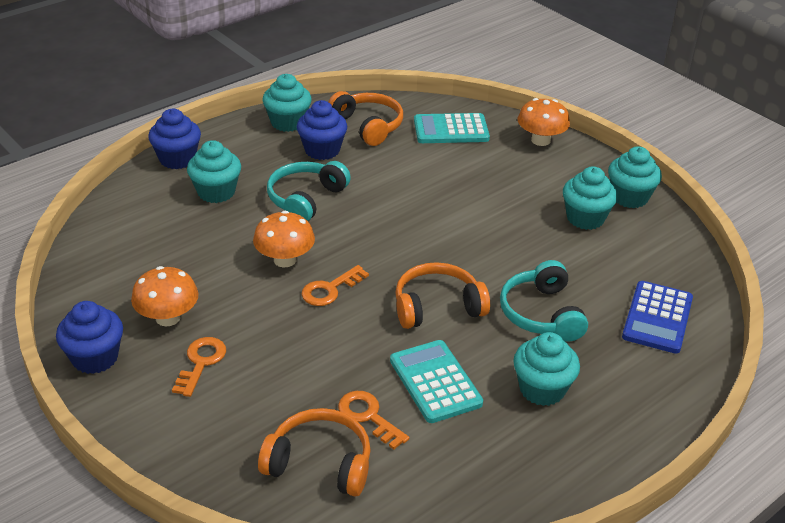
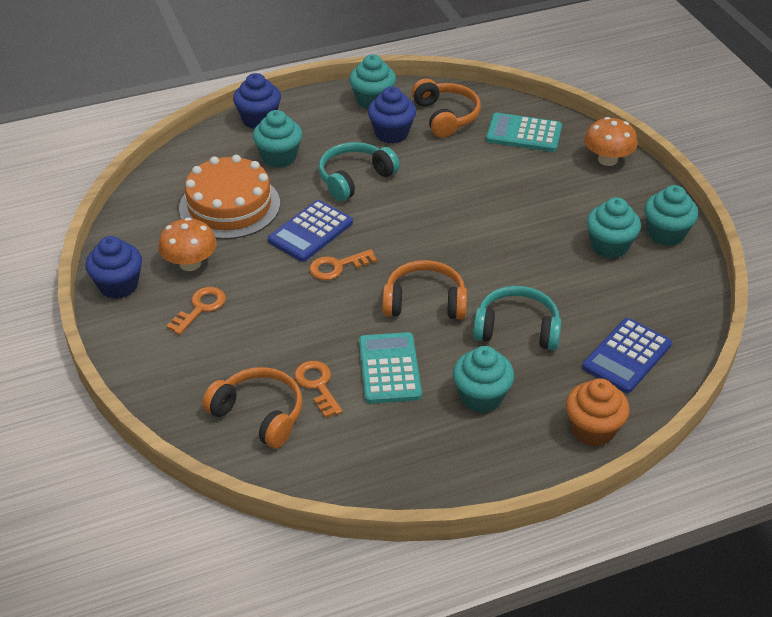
camera: 20 degrees right, 5 degrees up
(185, 250) = (229, 206): none -> orange cake
(285, 260) = (310, 232): orange mushroom -> blue calculator
(541, 314) = (517, 329): turquoise headphones -> turquoise headphones turned 90 degrees clockwise
(665, 396) = (593, 429): none -> orange cupcake

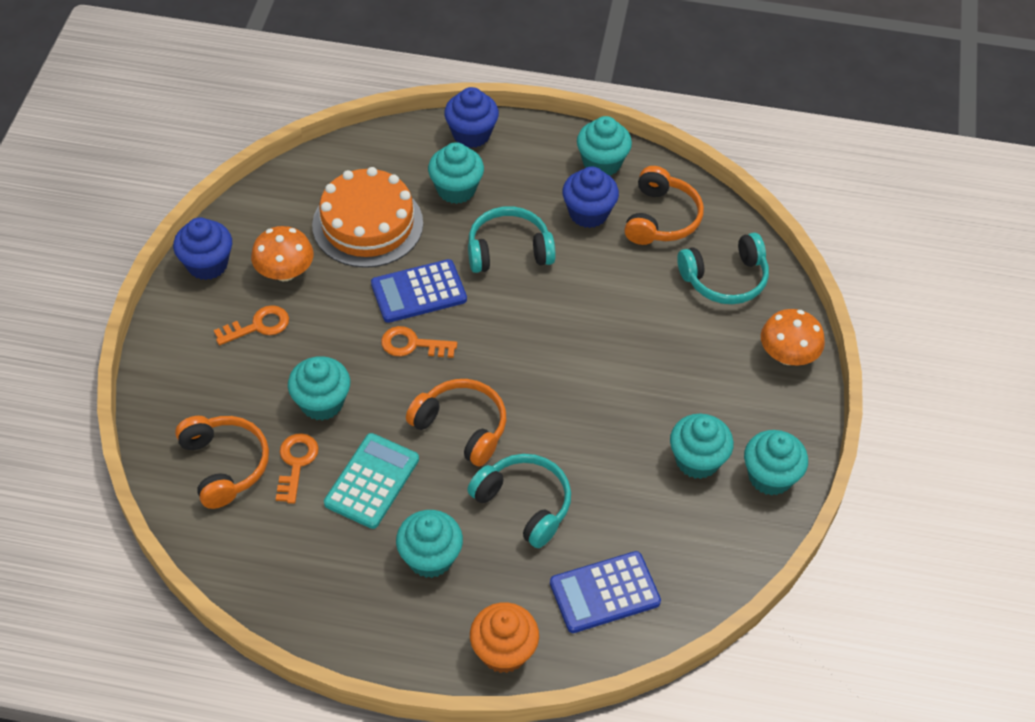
camera: 30 degrees right, 10 degrees up
(301, 335) = (322, 403): none -> turquoise cupcake
(523, 134) = (725, 279): turquoise calculator -> turquoise headphones

